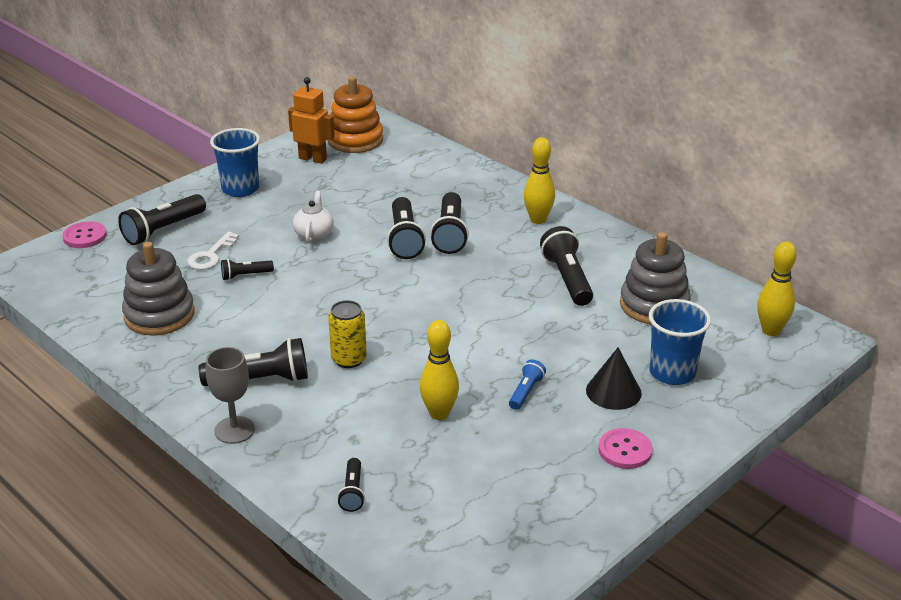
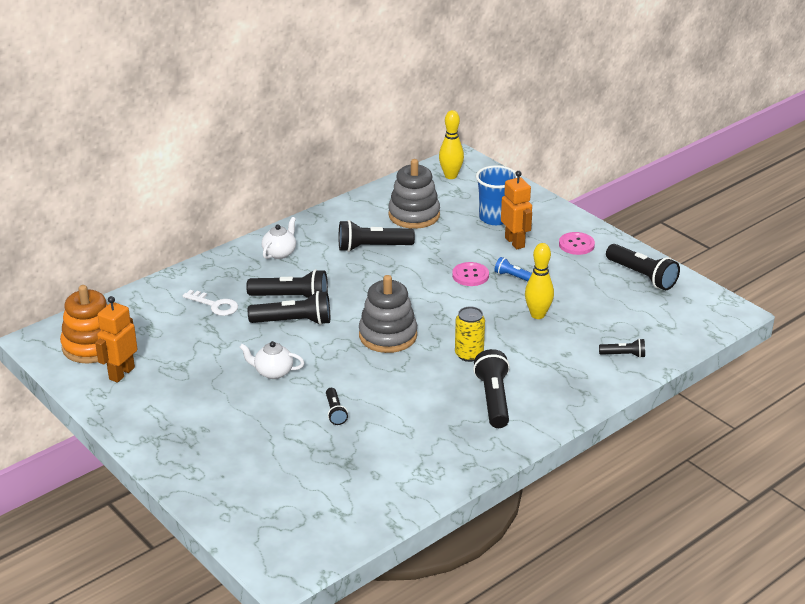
camera: 85 degrees left, 0 degrees up
(85, 236) = (236, 526): pink button -> pink button (470, 275)
(159, 315) = (392, 462): grey stacking toy -> grey stacking toy (388, 335)
(163, 230) = (238, 470): black flashlight -> black flashlight (642, 276)
(211, 255) = (295, 435): white key -> white key (215, 305)
(234, 430) = (556, 411): grey goblet -> none
(240, 189) = (169, 420): blue cup -> none
(538, 220) = (280, 253): yellow bowling pin -> white teapot
(613, 391) = (515, 242): black cone -> orange robot

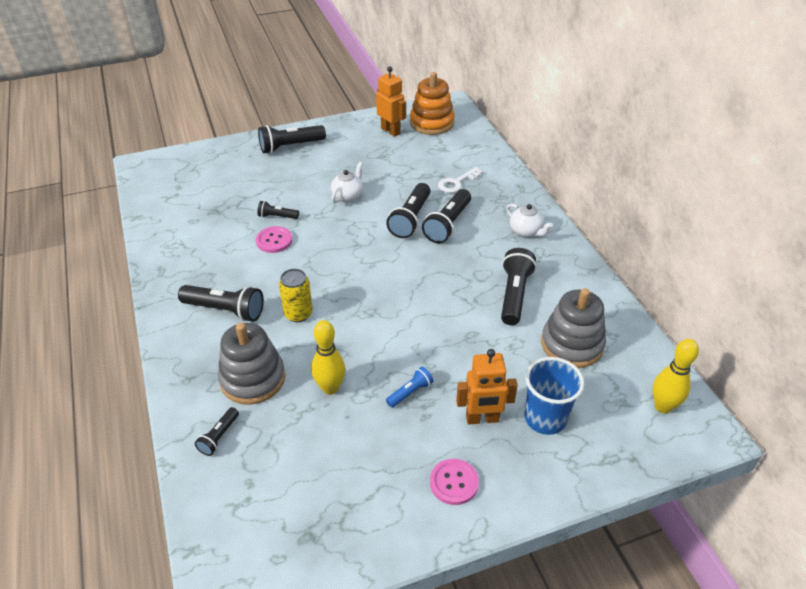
camera: 110 degrees right, 10 degrees up
(388, 335) = (359, 269): grey stacking toy -> grey stacking toy (253, 379)
(470, 275) = (429, 356): pink button -> pink button (274, 241)
(642, 276) = (352, 528): black flashlight -> black flashlight (290, 146)

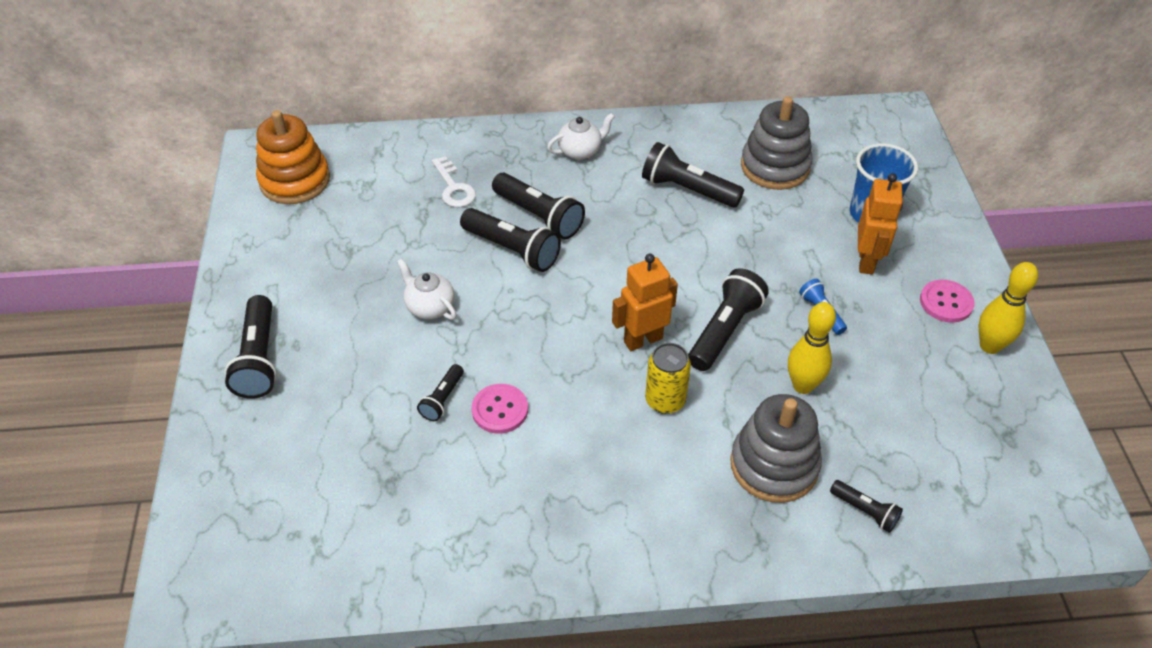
camera: 75 degrees left, 5 degrees up
(225, 310) = (635, 486): black flashlight -> black flashlight (724, 330)
(391, 131) = (288, 229): orange robot -> orange robot (643, 340)
(663, 406) = (867, 130): yellow bowling pin -> yellow bowling pin (989, 346)

